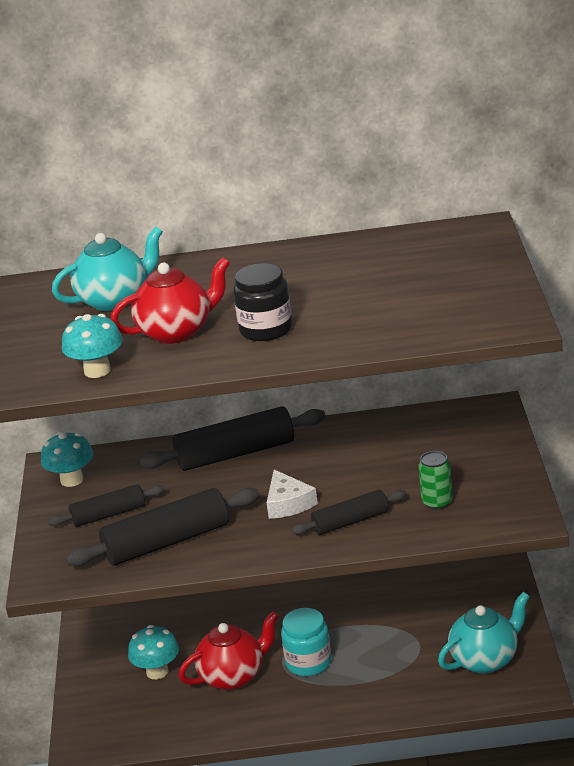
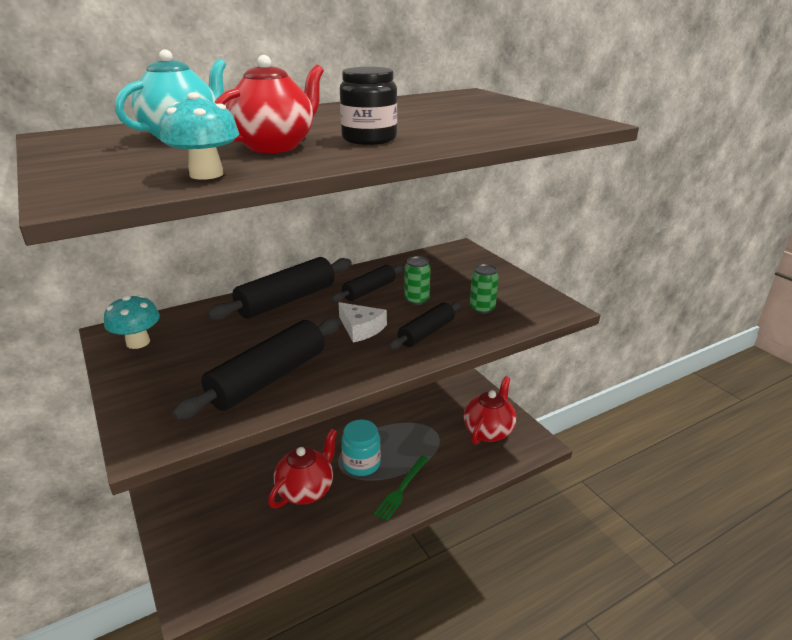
camera: 30 degrees left, 0 degrees up
(108, 514) = (192, 365): black rolling pin -> black rolling pin (369, 290)
(157, 671) = (236, 503): turquoise mushroom -> none
(336, 700) = (401, 489): none -> green fork
(374, 478) = (416, 300): none -> green can
(485, 660) = (488, 431): turquoise teapot -> red teapot

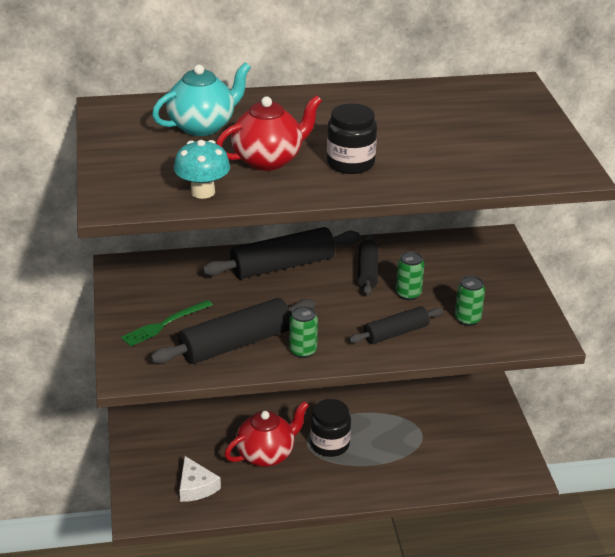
camera: 20 degrees right, 5 degrees up
(138, 342) = (139, 281): turquoise mushroom -> none
(344, 369) = (303, 351): none -> green can
(361, 328) = (337, 313): white cheese -> white cheese (196, 487)
(361, 464) = (330, 444): turquoise jar -> black jar
(369, 290) = (367, 272): black rolling pin -> black rolling pin turned 60 degrees counterclockwise
(401, 489) = (358, 479): green fork -> green fork (164, 324)
(488, 431) = (479, 447): red teapot -> none

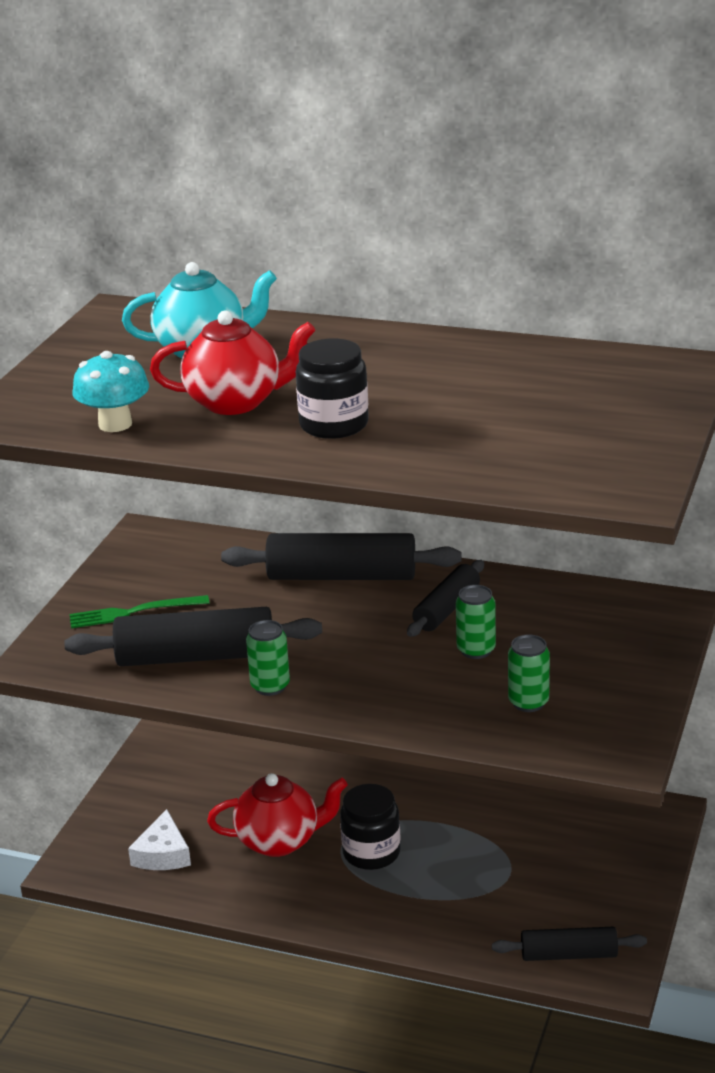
camera: 30 degrees right, 5 degrees down
(396, 333) = (412, 695): black rolling pin -> black rolling pin (569, 954)

